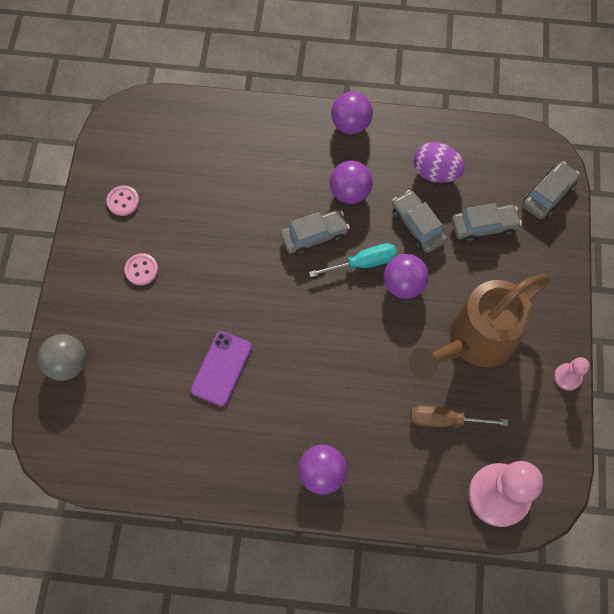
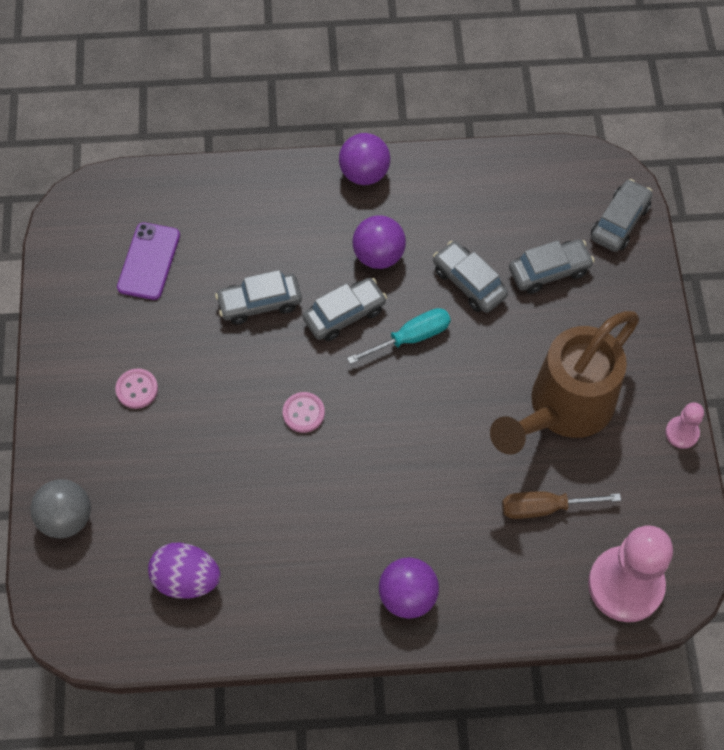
camera: 10 degrees left, 5 degrees down
(123, 201) = (97, 309): pink button -> pink button (303, 413)
(221, 368) = (260, 492): purple phone -> purple phone (149, 261)
(249, 216) = (260, 303): none -> grey car
(403, 284) = (464, 355): purple ball -> none
(435, 173) = (479, 216): purple egg -> purple egg (186, 579)

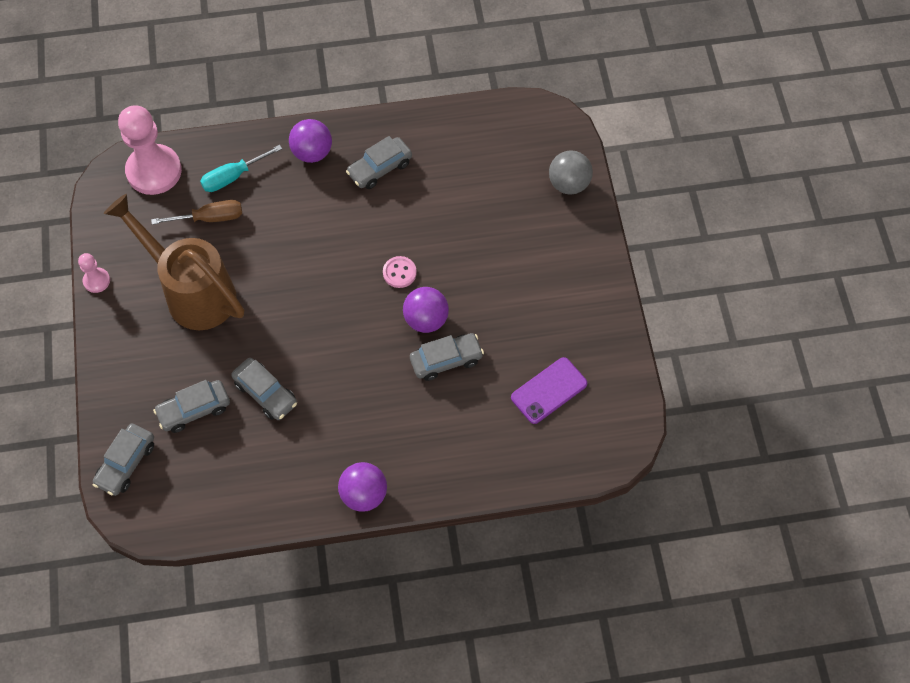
camera: 175 degrees right, 0 degrees up
(137, 389) = (536, 281): pink button -> none
(149, 261) = (549, 390): purple phone -> purple phone turned 45 degrees clockwise
(186, 579) = (472, 151): purple egg -> none
(344, 314) = (372, 356): grey car -> grey car (380, 168)
(378, 255) = (346, 412): purple ball -> purple ball (426, 320)
(410, 338) = (315, 340): turquoise screwdriver -> turquoise screwdriver (233, 176)
(561, 410) = (191, 291): brown watering can -> brown watering can turned 90 degrees counterclockwise

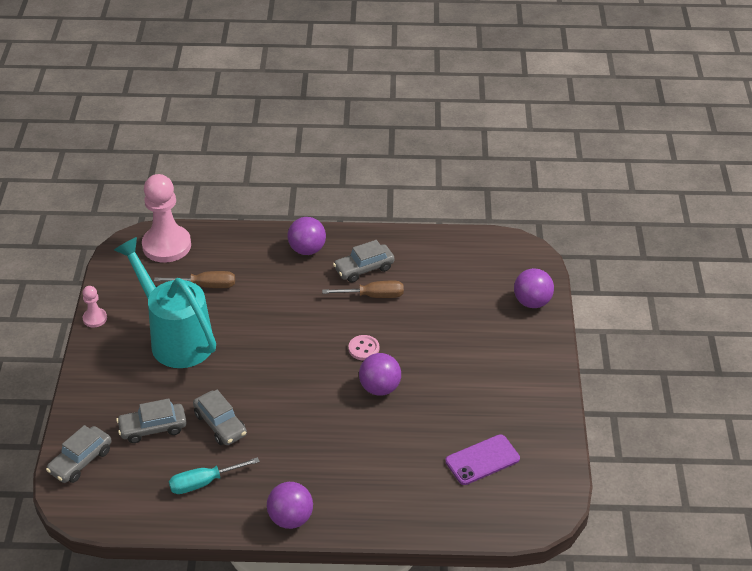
camera: 10 degrees right, 20 degrees down
(191, 291) = (175, 337): brown watering can -> turquoise watering can
(233, 176) = (234, 258): turquoise screwdriver -> turquoise screwdriver (204, 482)
(396, 203) = (373, 296): none -> brown screwdriver
(446, 360) = (391, 422): grey car -> none
(569, 184) = (532, 302): grey ball -> purple ball

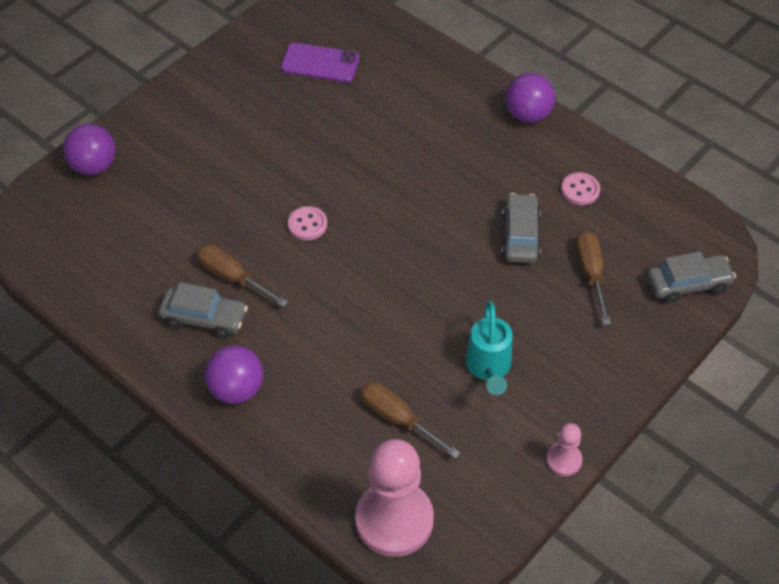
camera: 140 degrees left, 10 degrees up
(153, 428) = (591, 274): grey car -> brown screwdriver
(175, 337) = (488, 368): turquoise watering can -> turquoise watering can, size x0.54
(204, 482) = (580, 190): turquoise screwdriver -> pink button
(380, 388) = (335, 176): purple ball -> none

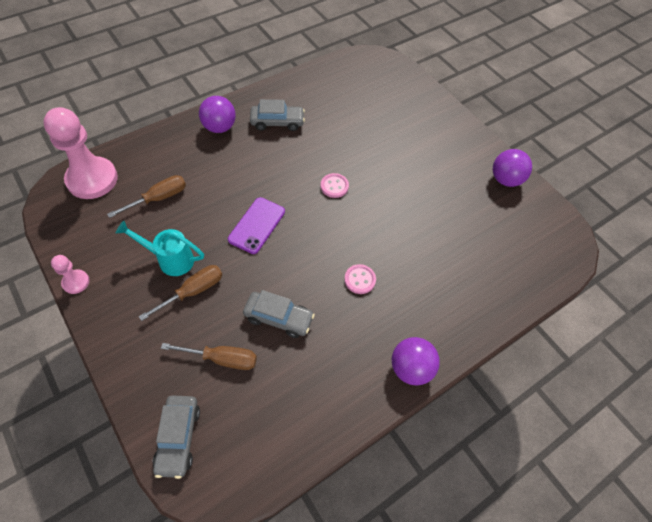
camera: 100 degrees right, 5 degrees up
(94, 166) = (415, 92): purple ball -> purple ball (505, 179)
(204, 318) = (277, 122): grey car -> grey car turned 120 degrees counterclockwise
(233, 277) = (303, 140): brown screwdriver -> brown screwdriver (192, 291)
(320, 63) = (495, 228): purple phone -> purple phone (257, 225)
(580, 190) = (312, 382): pink button -> pink button (360, 280)

